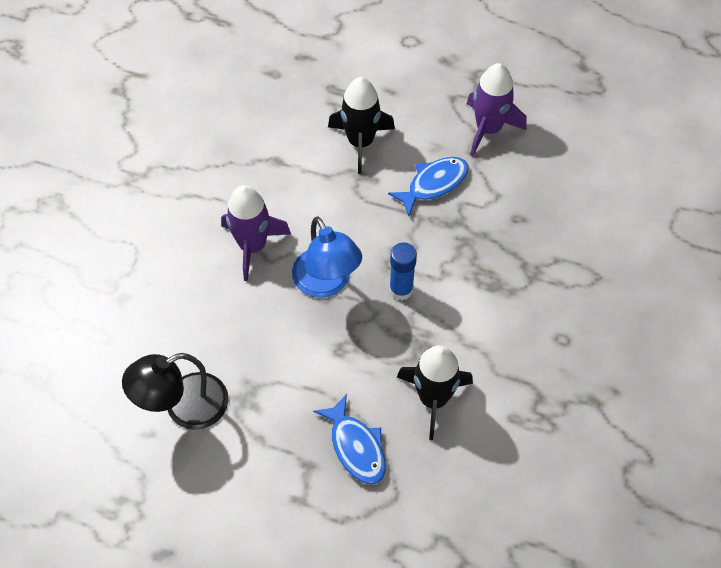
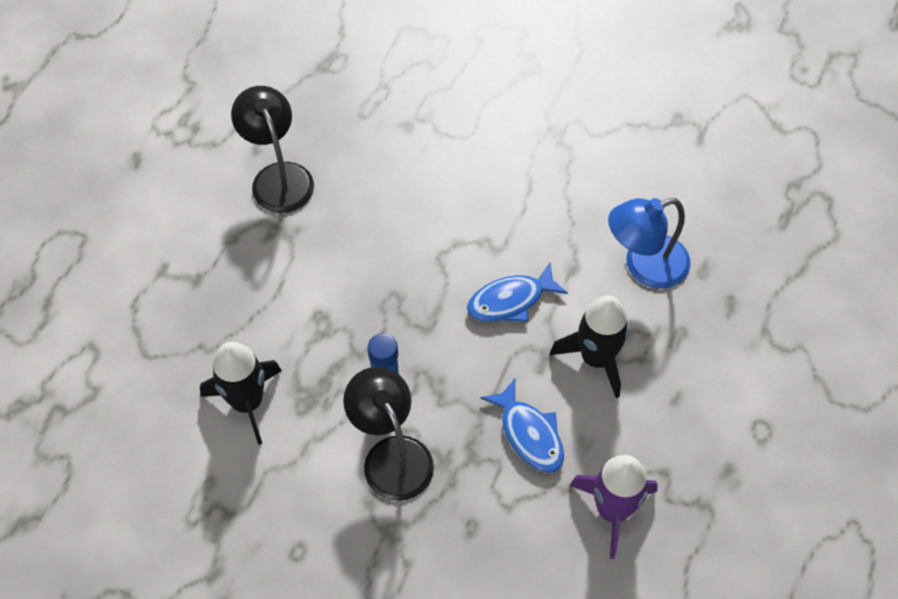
camera: 95 degrees right, 0 degrees up
(253, 246) = (459, 241): purple rocket -> none
(326, 283) = (403, 309): blue lamp -> blue lamp (644, 266)
(356, 447) = (207, 323): blue fish -> blue fish (510, 301)
(466, 279) = (391, 455): none -> black lamp

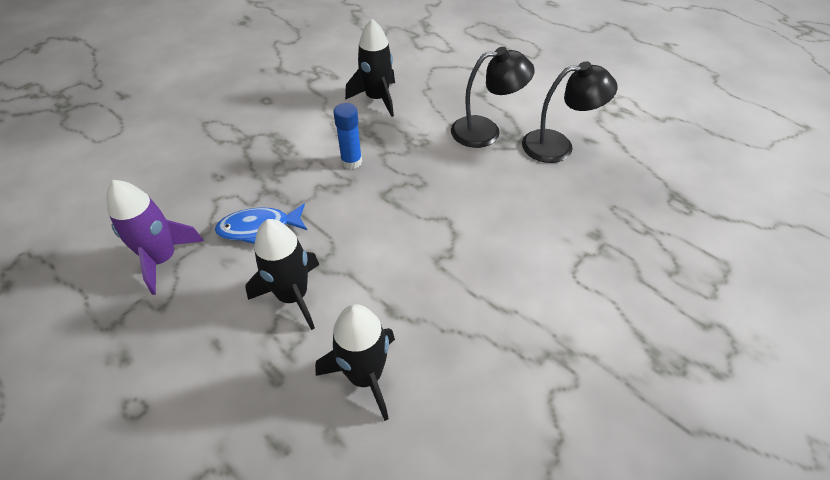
camera: 110 degrees right, 10 degrees down
(391, 455) = (297, 152): black lamp -> black lamp (486, 131)
(510, 301) = (381, 253): blue fish -> none
(644, 266) = (365, 376): blue lamp -> black rocket

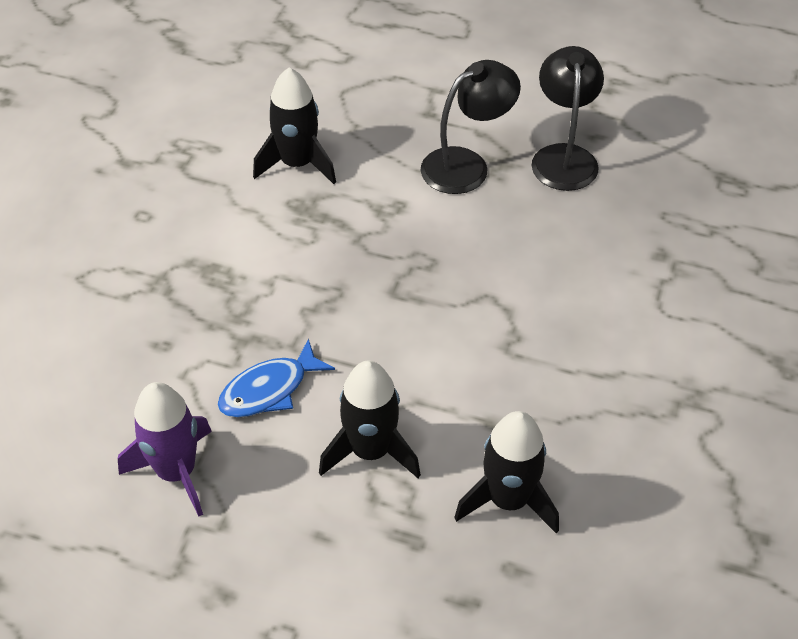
camera: 25 degrees left, 0 degrees up
(351, 162) = (324, 264): blue glue stick -> none
(558, 146) = (563, 157): black lamp -> black lamp turned 60 degrees counterclockwise

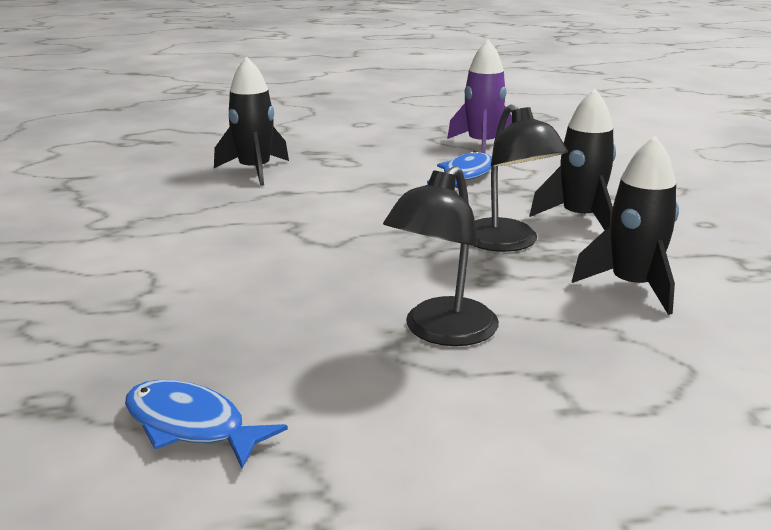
camera: 155 degrees right, 25 degrees down
(370, 451) = (366, 169): black rocket -> black rocket (580, 218)
(563, 157) = (318, 373): black lamp -> black lamp (508, 243)
(648, 143) = (191, 426): none -> blue fish

